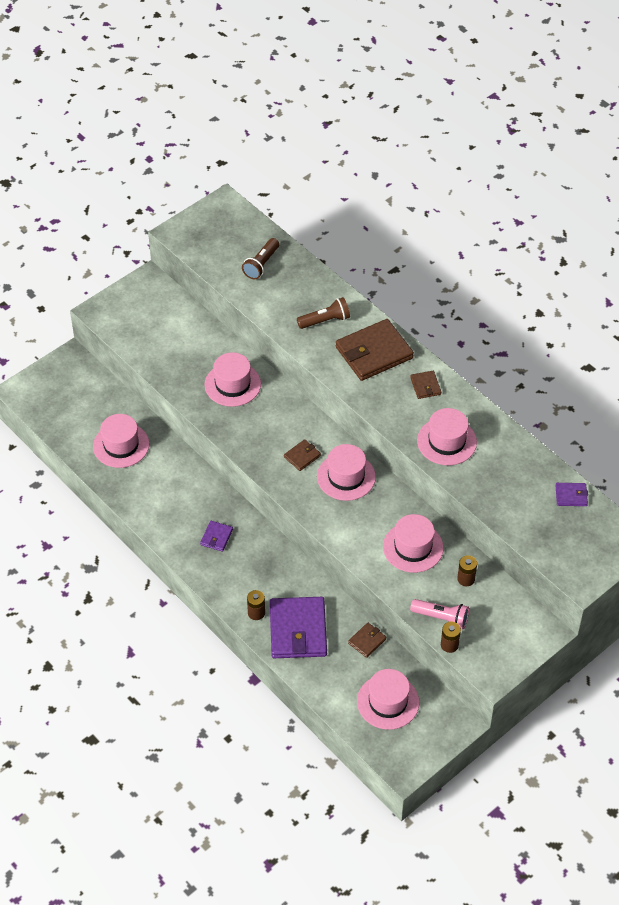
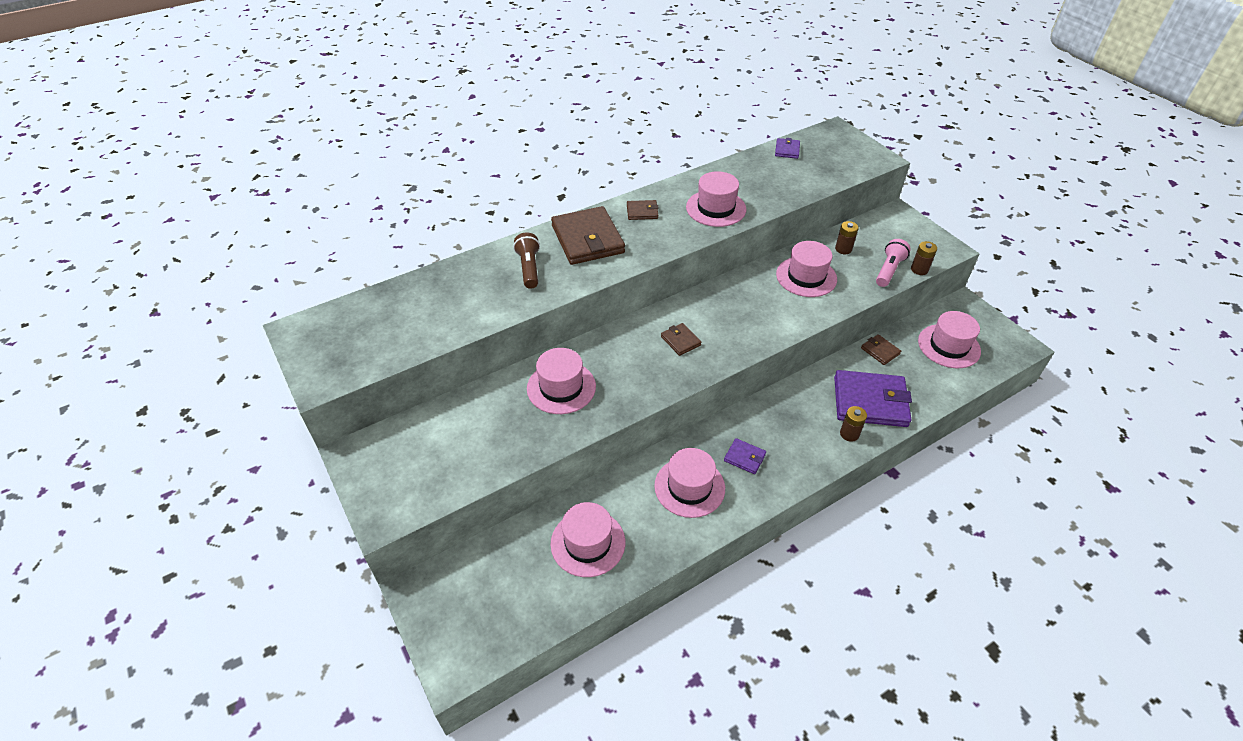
camera: 80 degrees left, 5 degrees down
(261, 264) = (419, 309): brown flashlight -> none
(346, 477) = (713, 311): pink hat -> pink hat (689, 487)

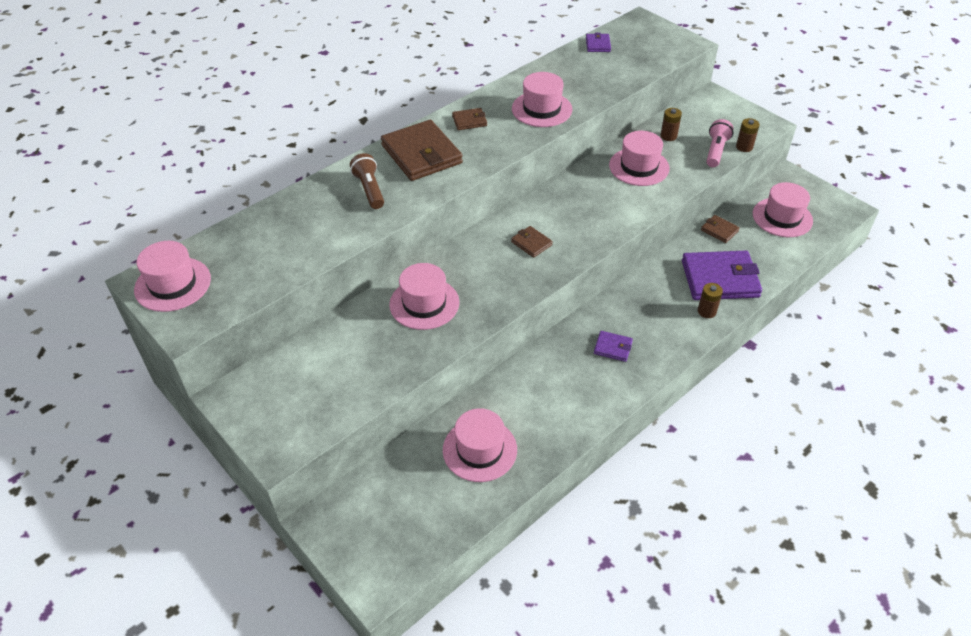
camera: 10 degrees left, 0 degrees up
(689, 487) = (566, 383): pink hat -> pink hat (173, 284)

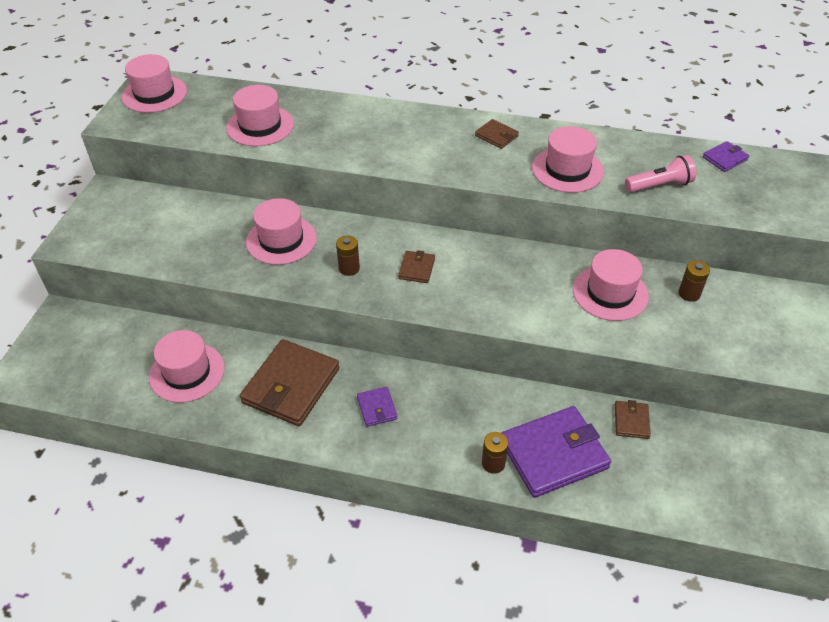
camera: 55 degrees right, 0 degrees up
(369, 189) = (344, 127): brown flashlight -> none
(421, 154) = (419, 132): brown wallet -> brown wallet (291, 385)
(716, 151) = (710, 343): pink flashlight -> pink flashlight (659, 185)
(720, 279) = (553, 454): purple wallet -> purple wallet turned 75 degrees counterclockwise
(744, 147) = (748, 365): brown battery -> brown battery (349, 268)
(782, 217) = (717, 472): pink hat -> pink hat (260, 126)

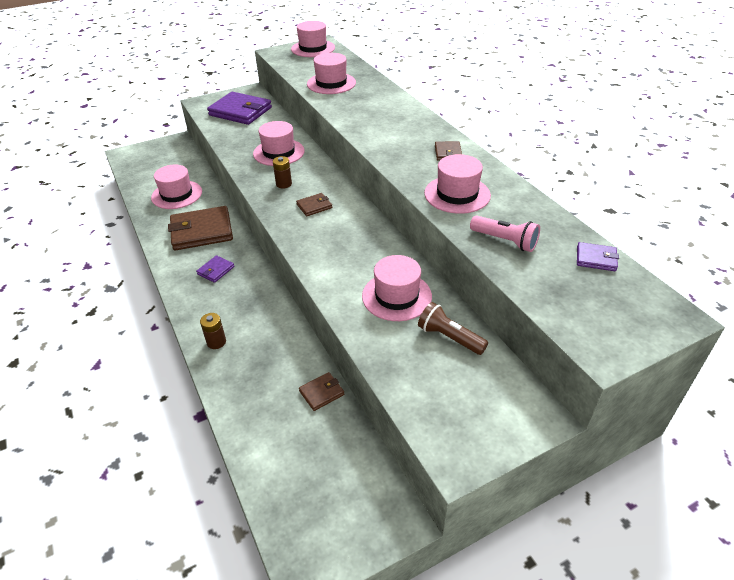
camera: 50 degrees right, 5 degrees down
(553, 454) = (251, 367): purple wallet -> purple wallet (240, 111)
(689, 294) = (449, 337): brown battery -> brown flashlight

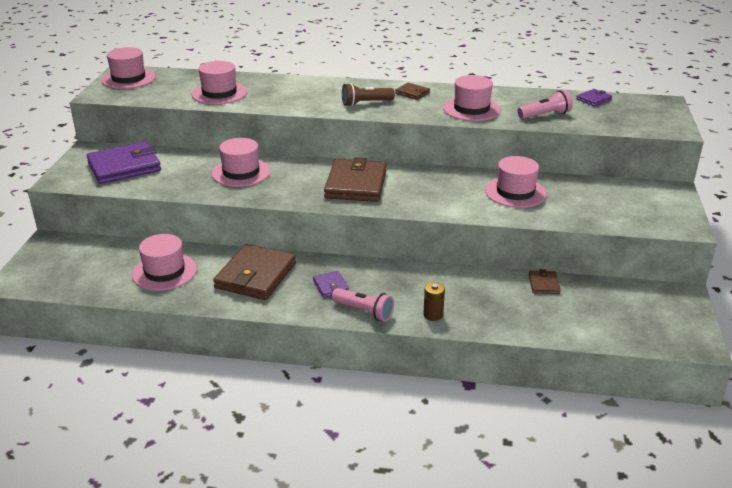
camera: 55 degrees left, 10 degrees down
(193, 303) = (364, 312): none -> pink flashlight
(284, 184) = (300, 186): brown battery -> none
(314, 206) = (356, 184): brown wallet -> brown wallet, size x2.15
(449, 337) = (578, 190): brown flashlight -> brown flashlight (365, 103)

